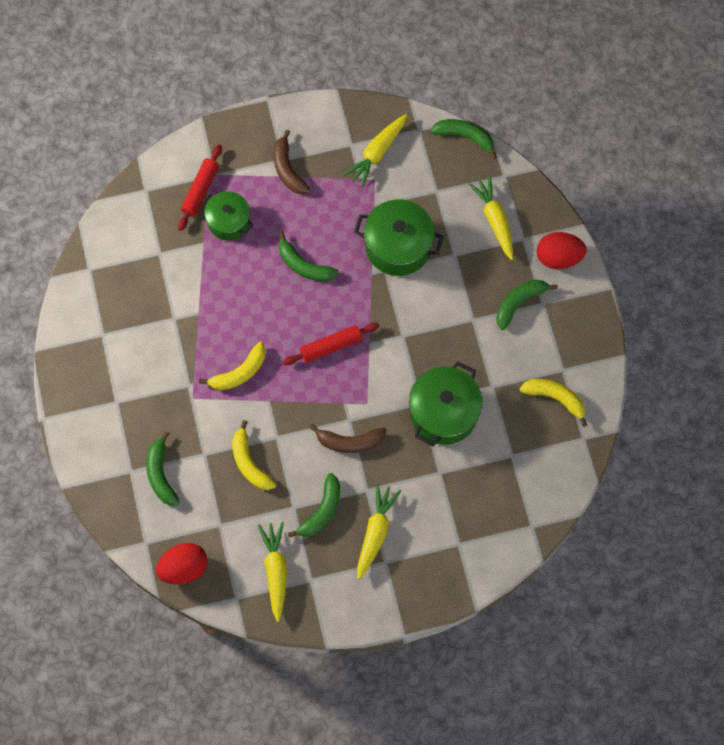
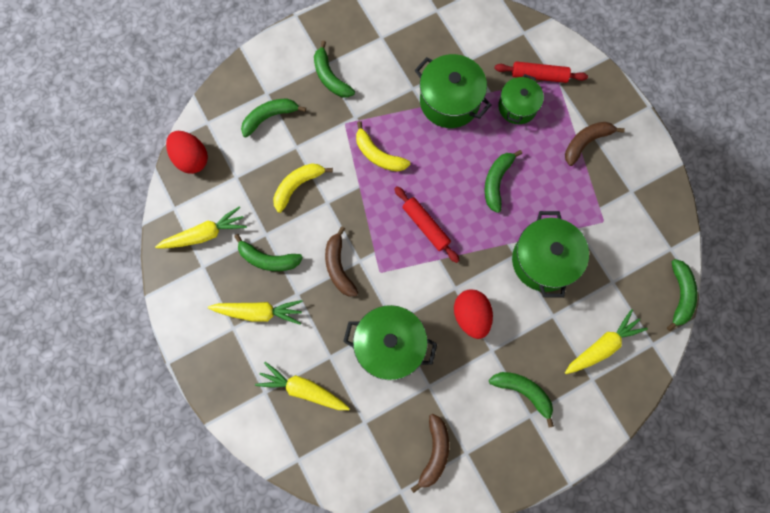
camera: 75 degrees right, 5 degrees up
(133, 399) = (330, 77): none -> green banana
(201, 286) = (449, 101): none -> green pot
(377, 153) = (632, 217): yellow carrot -> yellow carrot (303, 389)
(555, 398) = (434, 452): yellow banana -> brown banana
(558, 257) = (584, 420): red egg -> red egg (471, 316)

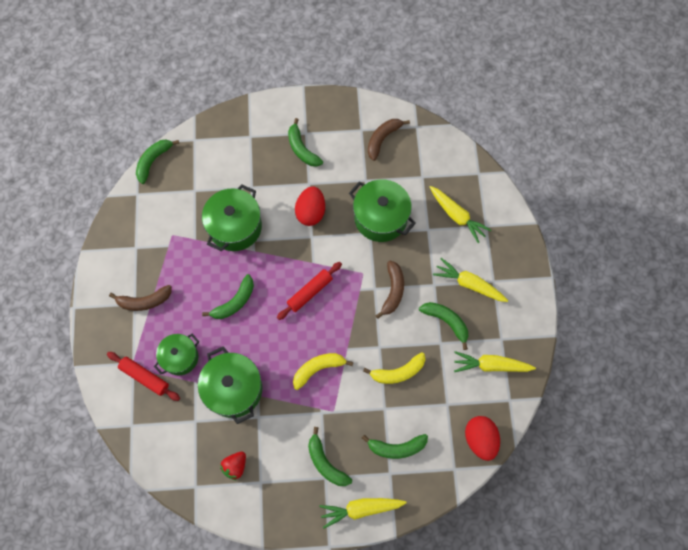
camera: 155 degrees left, 5 degrees down
(330, 77) = (325, 462): green banana -> green banana turned 150 degrees clockwise
(378, 155) = (318, 369): yellow banana -> yellow banana turned 90 degrees counterclockwise
(411, 40) = (235, 466): none -> red strawberry
(426, 226) = (309, 292): red rolling pin -> red rolling pin turned 60 degrees clockwise
(602, 346) = (230, 153): yellow carrot -> yellow carrot (361, 509)

